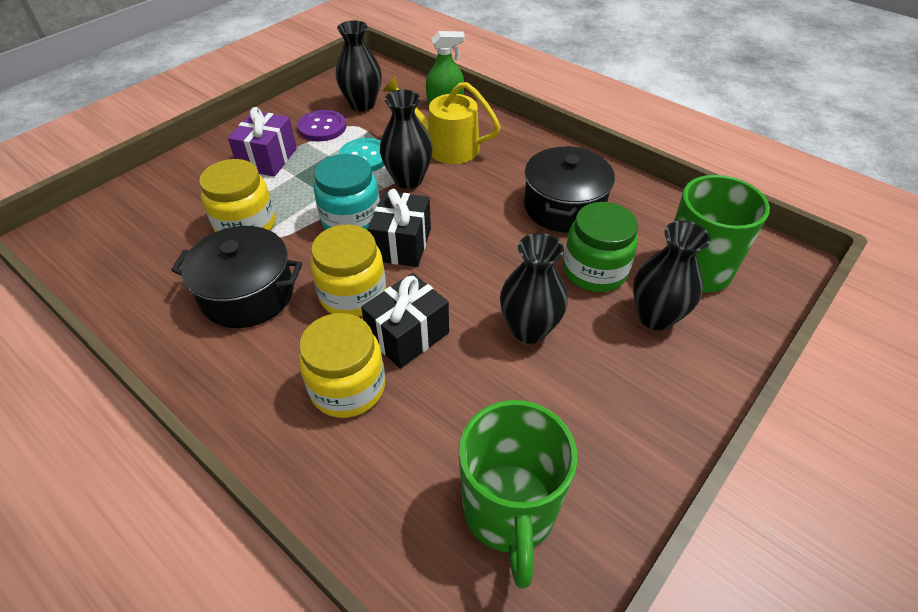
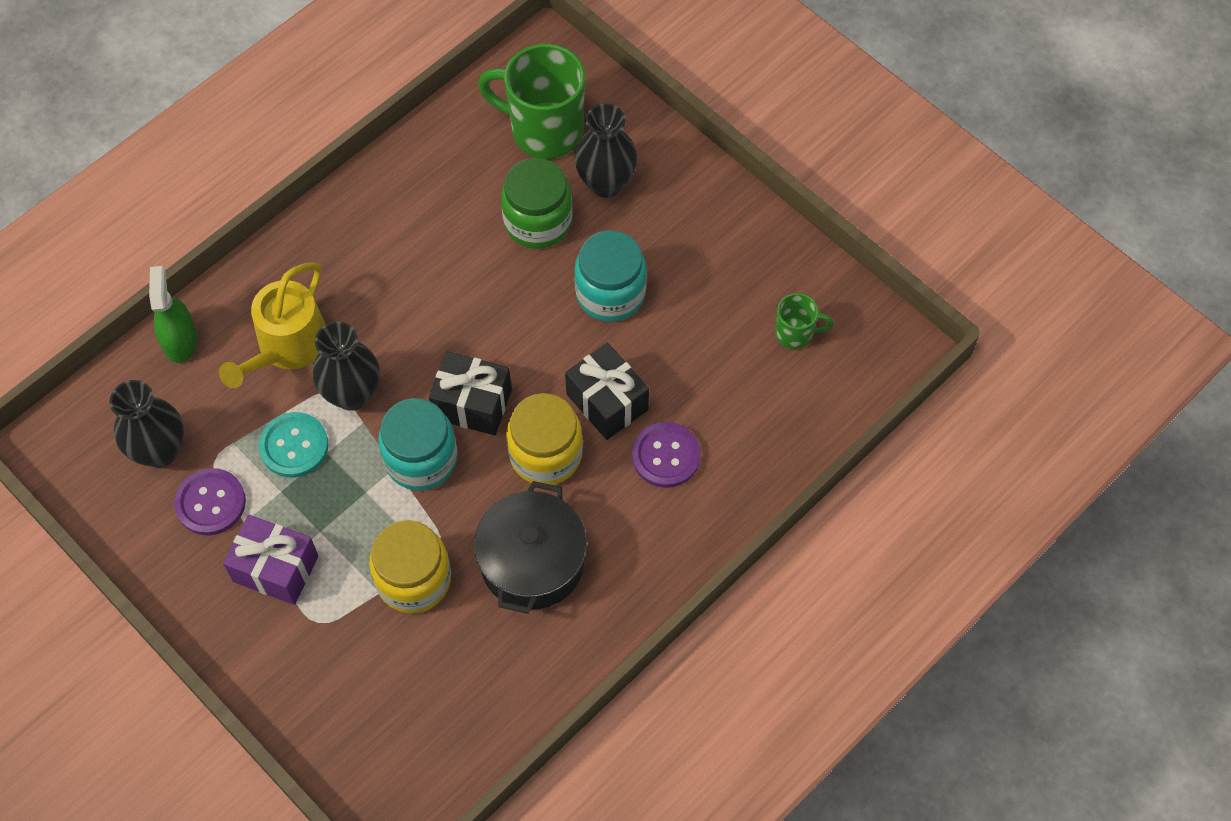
camera: 85 degrees left, 15 degrees up
(348, 387) = (666, 456): yellow jar -> purple button
(509, 512) = (795, 334): green mug -> green mug, size x0.49
(529, 329) = (610, 293): black vase -> turquoise jar
(563, 207) = (431, 232): black pot -> none

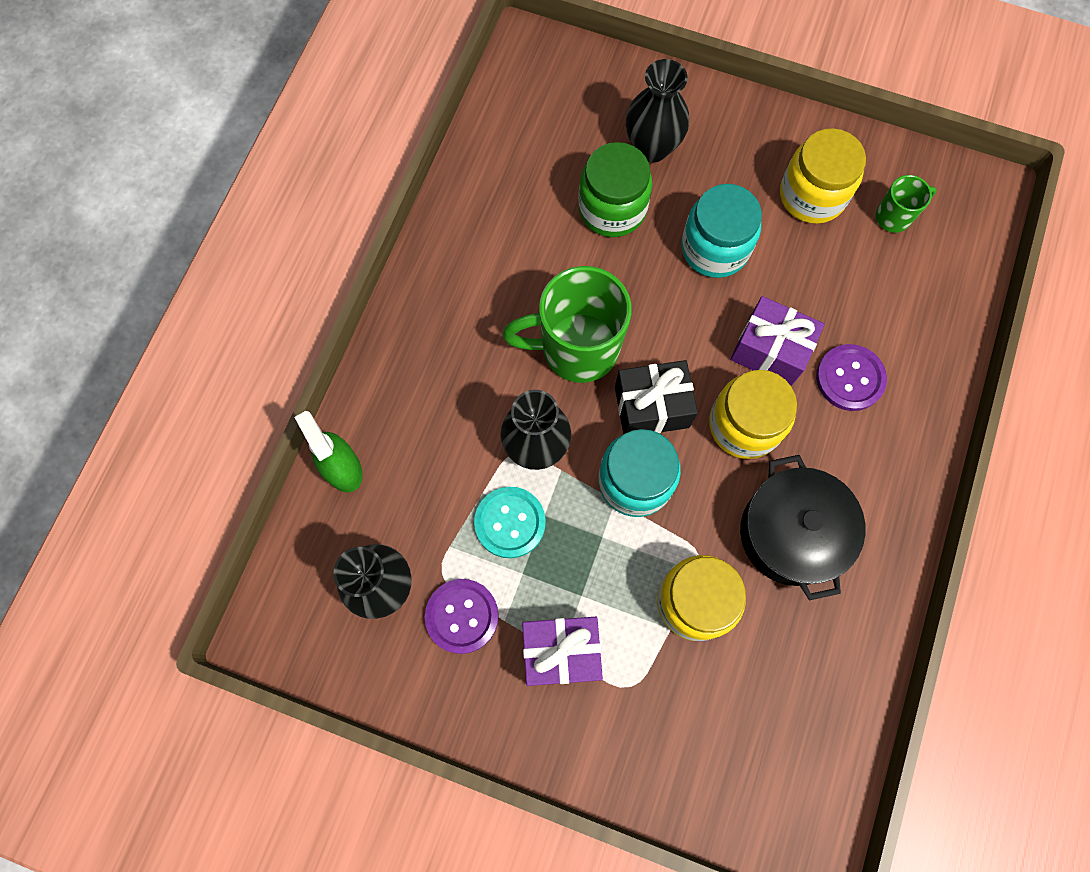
camera: 25 degrees left, 10 degrees up
(287, 346) = (449, 428): yellow watering can -> none
(544, 130) = (569, 121): green mug -> green mug (576, 348)
(607, 402) = (770, 351): black gift -> purple gift
(729, 284) = (812, 195): none -> yellow jar

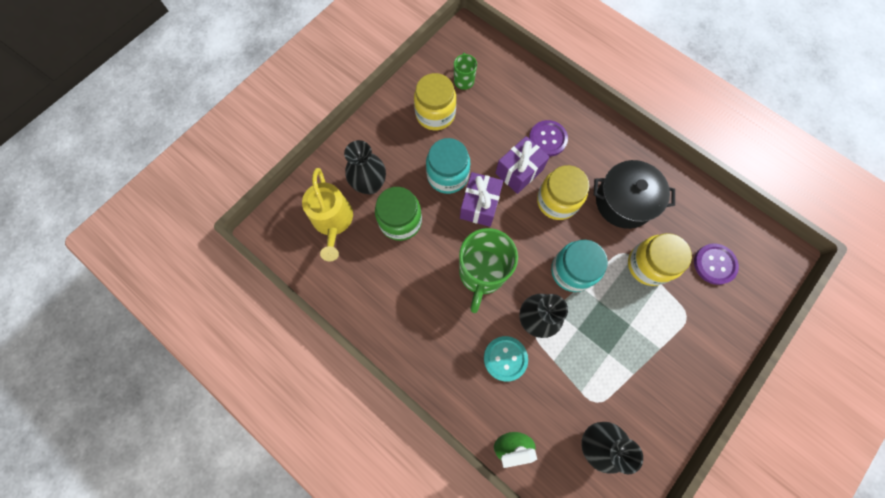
camera: 70 degrees left, 0 degrees up
(462, 616) = (625, 398): purple button -> purple button (714, 264)
(510, 523) = (576, 350): turquoise button -> turquoise button (505, 358)
(561, 652) = (659, 348): purple gift -> purple gift (479, 205)
(574, 121) = (333, 221): none -> yellow watering can
(651, 407) = (531, 245): black gift -> none

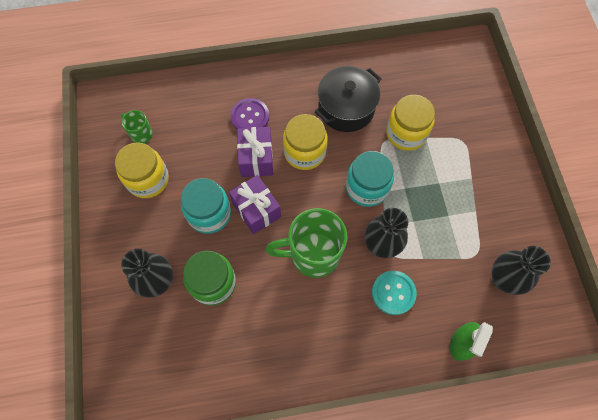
camera: 50 degrees left, 5 degrees down
(333, 221) = (161, 340): yellow watering can -> none
(482, 273) = (313, 255): green mug -> green mug turned 120 degrees clockwise
(714, 264) = (441, 92): purple button -> none

